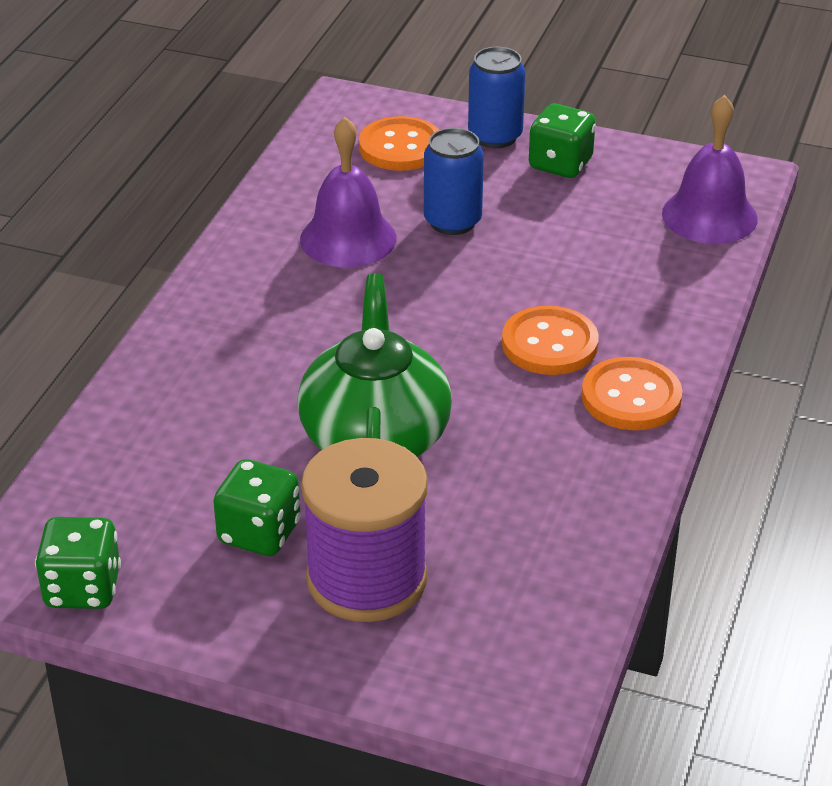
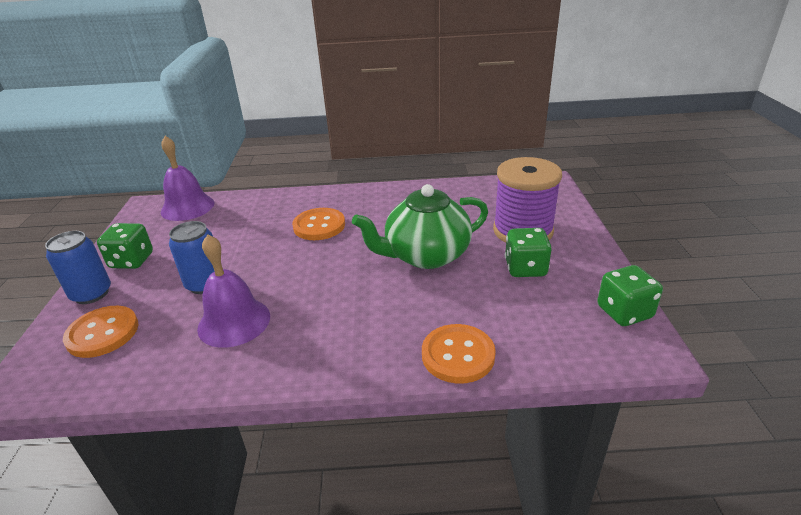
camera: 110 degrees left, 5 degrees down
(631, 397) = (349, 199): orange button -> orange button (458, 355)

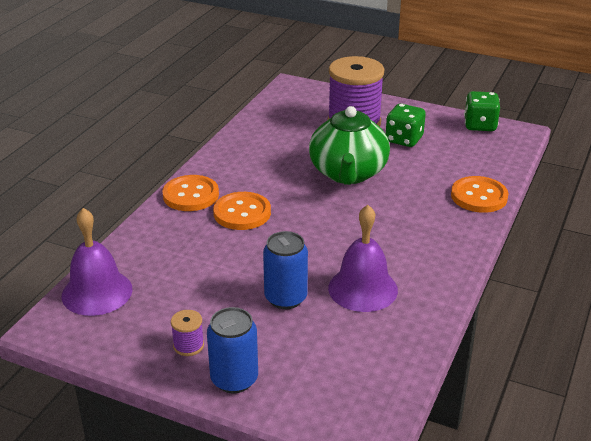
camera: 65 degrees left, 0 degrees up
(103, 333) = (318, 372): orange button -> orange button (191, 195)
(132, 261) = (188, 345): green dice -> purple spool

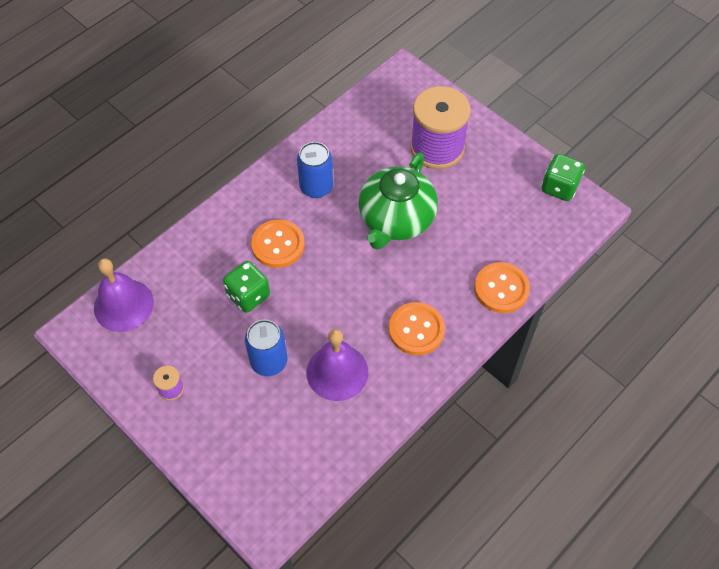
camera: 20 degrees right, 25 degrees up
(191, 195) = (243, 207): orange button -> orange button (416, 329)
(234, 379) = (191, 436): blue can -> blue can (316, 187)
(404, 139) = (473, 187): green dice -> green dice (248, 295)

